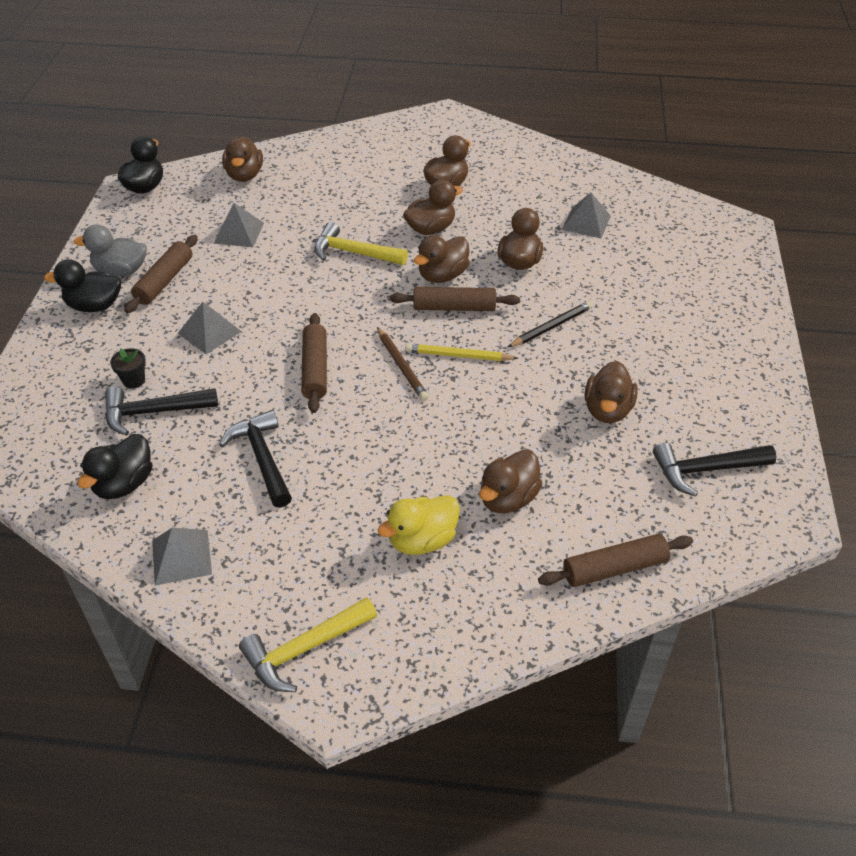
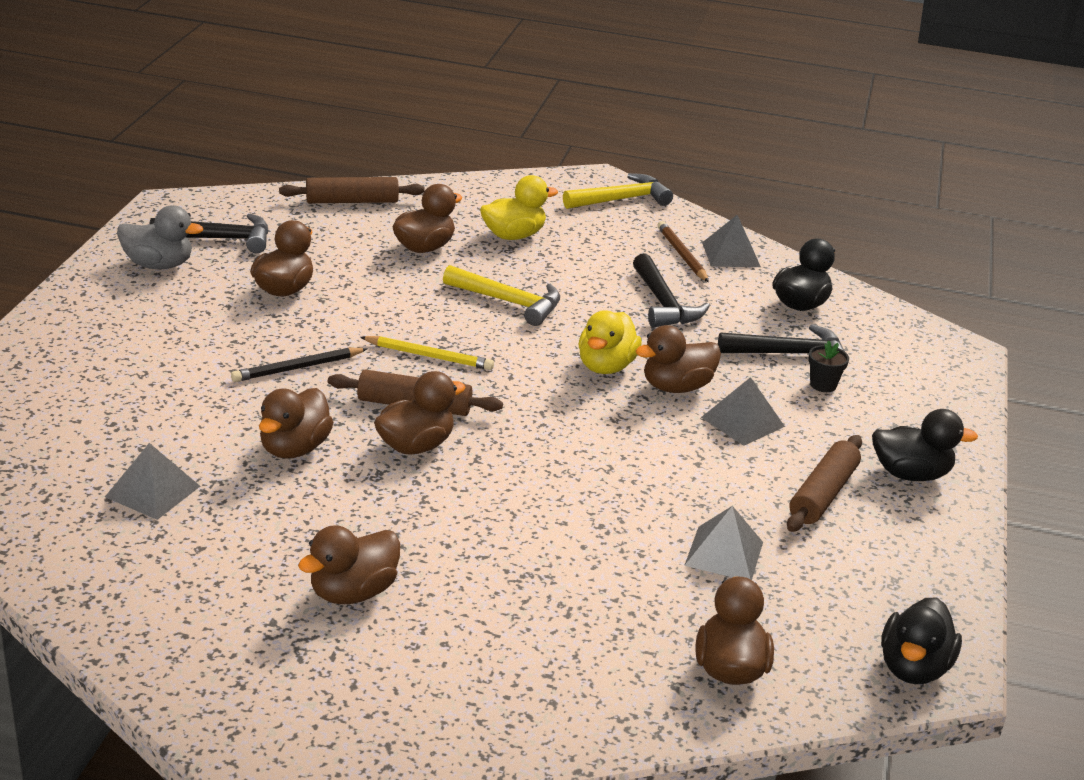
camera: 175 degrees left, 15 degrees down
(121, 271) = (894, 518): grey duck -> grey duck (158, 265)
(315, 369) = (606, 366): brown rolling pin -> yellow duck
(353, 253) = (541, 496): yellow hammer -> yellow hammer (509, 302)
(401, 366) = (501, 355): brown pencil -> brown pencil (682, 255)
(430, 229) = (409, 516): brown duck -> brown duck (676, 387)

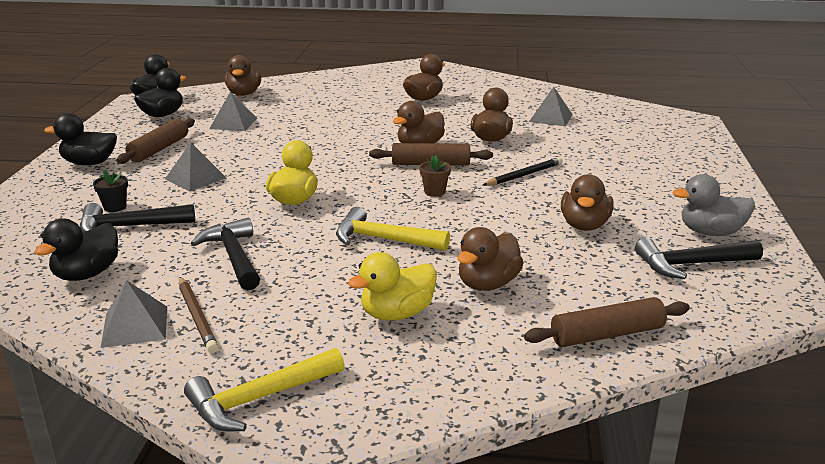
camera: 175 degrees right, 5 degrees down
(429, 356) = (434, 192): yellow pencil -> brown flower pot
(676, 387) = (239, 193): brown duck -> none
(866, 601) = (162, 115): none -> black duck

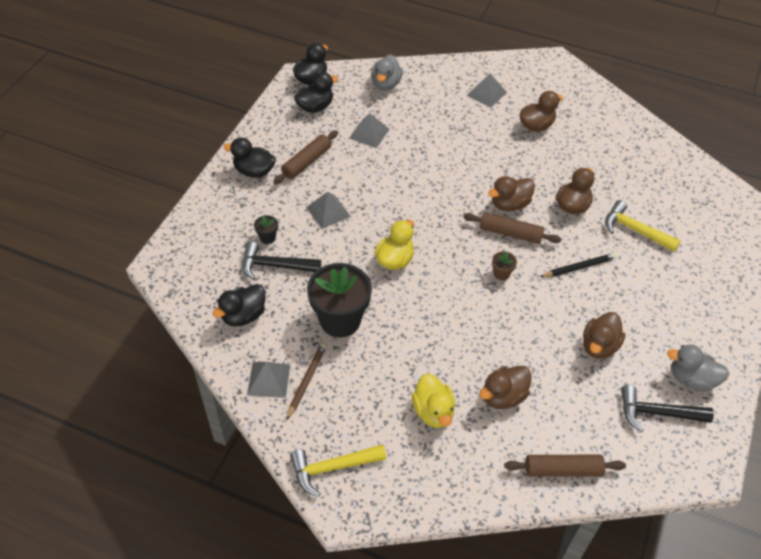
camera: 15 degrees right, 25 degrees up
(196, 317) = (307, 380): brown pencil -> brown pencil turned 150 degrees counterclockwise
(233, 256) = (340, 320): black hammer -> black flower pot
(244, 94) = (385, 84): brown duck -> grey duck
(383, 239) = (446, 326): yellow hammer -> yellow hammer (634, 230)
(397, 314) = (433, 411): yellow duck -> yellow duck turned 90 degrees counterclockwise
(550, 118) = (636, 183): grey pyramid -> grey pyramid (486, 93)

